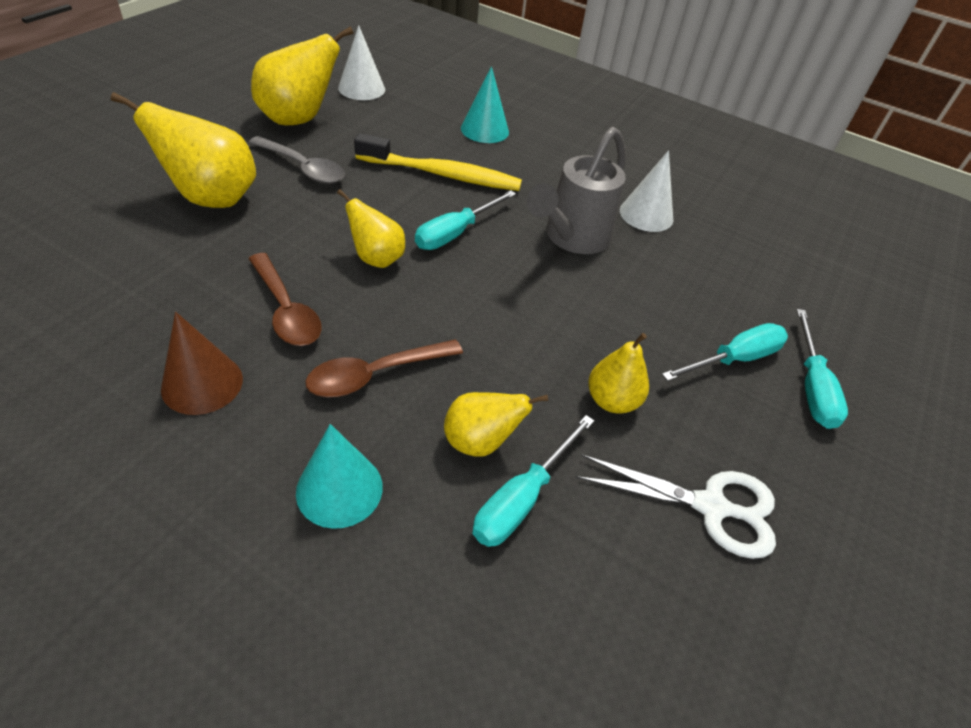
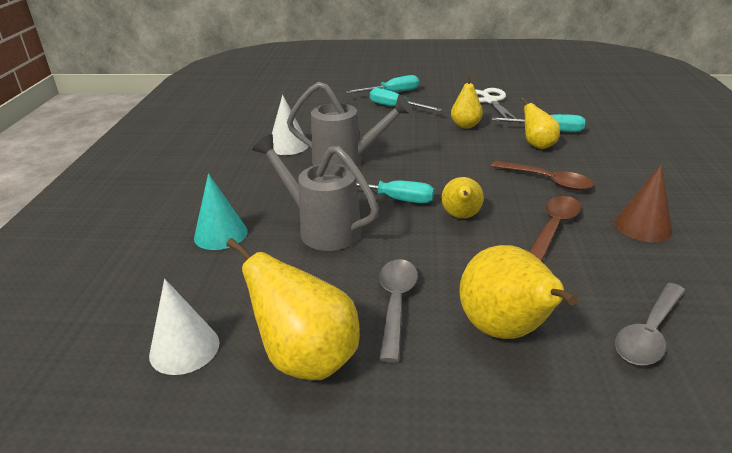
camera: 110 degrees left, 15 degrees down
(107, 262) = (649, 333): none -> grey spoon
(339, 489) = (615, 165): turquoise cone -> none
(443, 174) = (322, 229): yellow toothbrush -> grey watering can

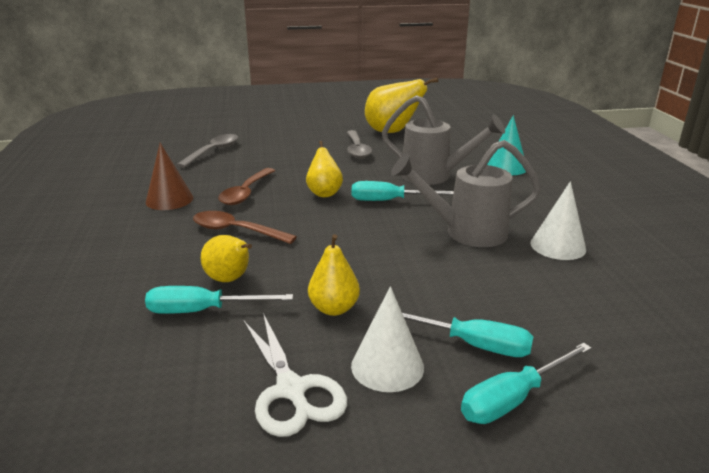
camera: 165 degrees right, 5 degrees down
(184, 348) = (455, 130): white cone -> white cone (387, 366)
(505, 331) = (292, 146): yellow pear -> none

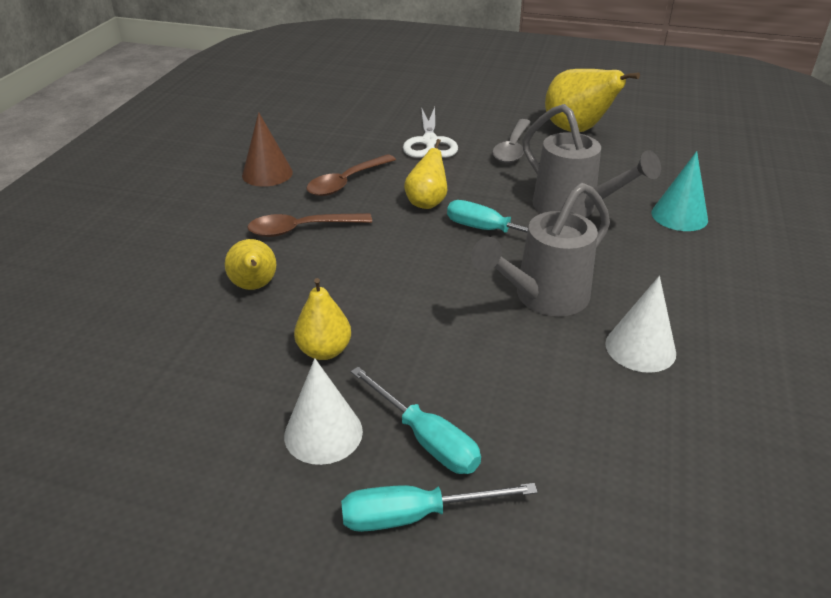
camera: 25 degrees right, 10 degrees up
(202, 311) = (206, 315): turquoise screwdriver -> none
(213, 151) = (353, 118): grey spoon -> none
(236, 231) = (302, 229): brown spoon -> brown spoon turned 60 degrees counterclockwise
(291, 390) = (220, 426): white scissors -> white scissors (429, 142)
(466, 232) = (543, 298): grey watering can -> grey watering can turned 60 degrees counterclockwise

